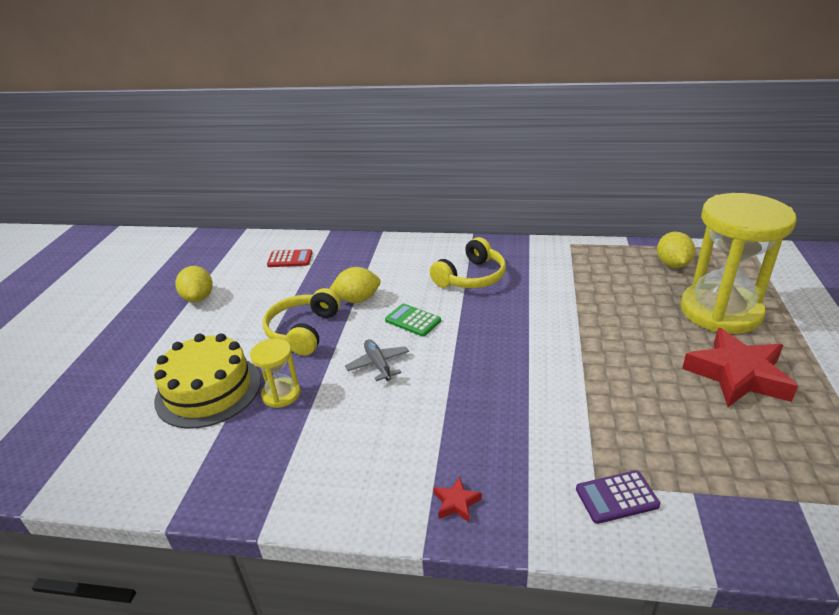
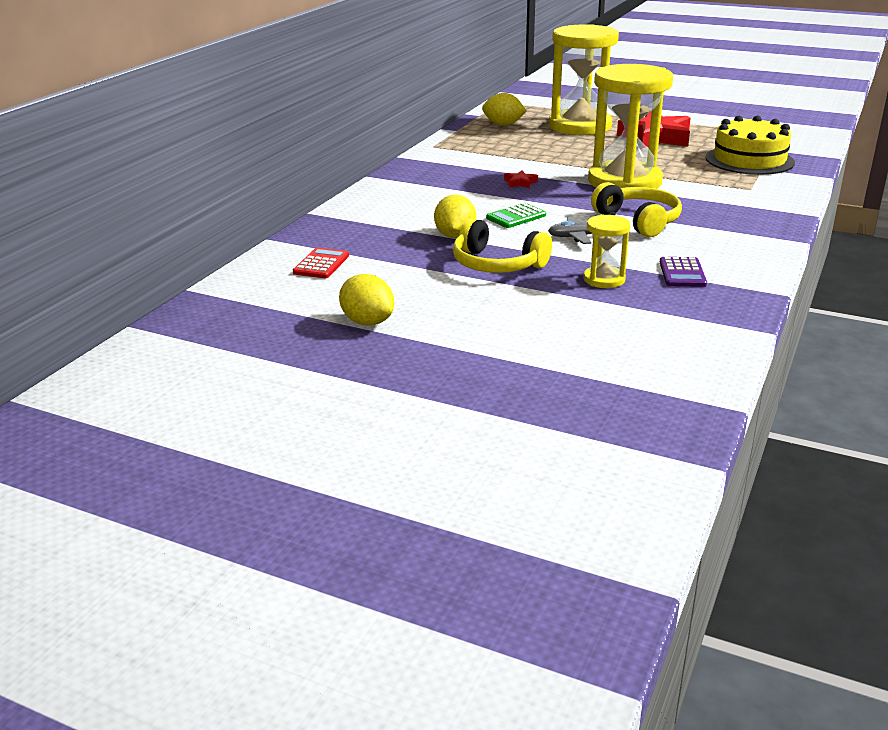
camera: 75 degrees left, 5 degrees down
(198, 298) = (367, 322): yellow lemon -> yellow lemon turned 45 degrees clockwise
(208, 390) = (578, 315): yellow cake -> yellow cake (749, 160)
(456, 503) = (761, 227): red star -> red star (520, 183)
(471, 277) = (457, 187): yellow headphones -> yellow headphones (638, 221)
(549, 371) = (624, 182): none -> yellow hourglass
(617, 497) = (763, 186): purple calculator -> purple calculator (682, 273)

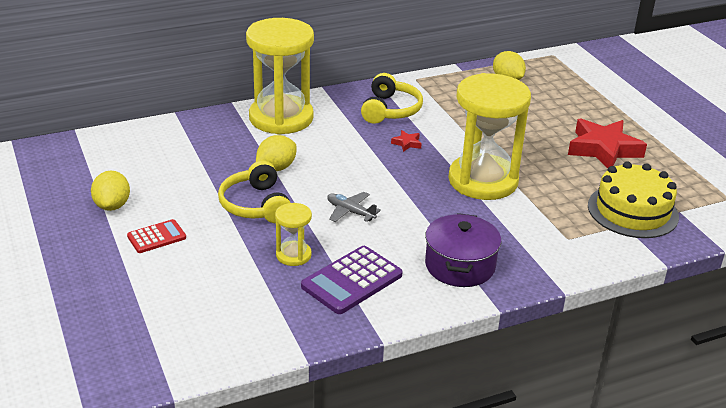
camera: 40 degrees right, 5 degrees up
(321, 264) = (165, 148): red calculator -> red calculator (156, 237)
(516, 217) = (344, 172): green calculator -> none
(580, 126) = (564, 109): yellow hourglass -> yellow hourglass (281, 118)
(638, 221) = (417, 221): yellow headphones -> yellow headphones (390, 110)
(682, 273) = (352, 281): purple calculator -> purple calculator, size x1.69
(727, 231) = (460, 266): none -> purple pot

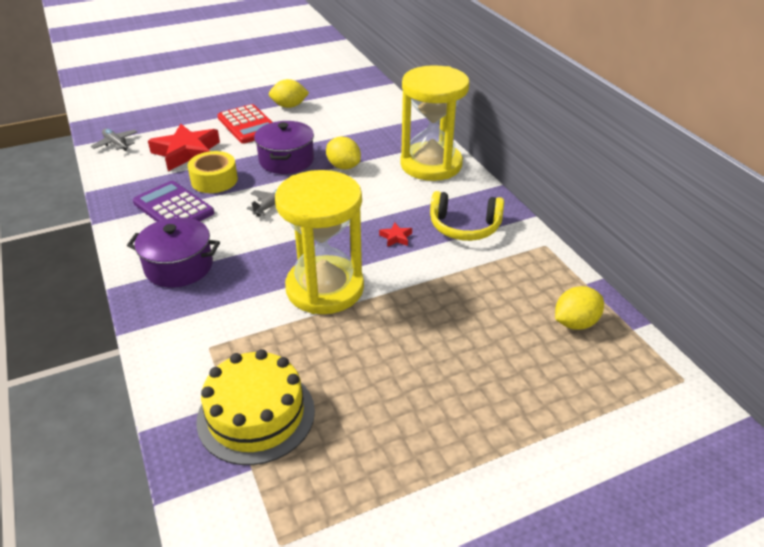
camera: 90 degrees right, 5 degrees up
(156, 237) = (248, 125): red calculator -> red calculator, size x1.69
(179, 354) = (116, 144): none -> grey plane
(256, 205) = (286, 160): yellow headphones -> purple pot
(293, 255) = (214, 180): yellow hourglass -> yellow tape
(603, 149) = (405, 405): red star -> red star (186, 153)

